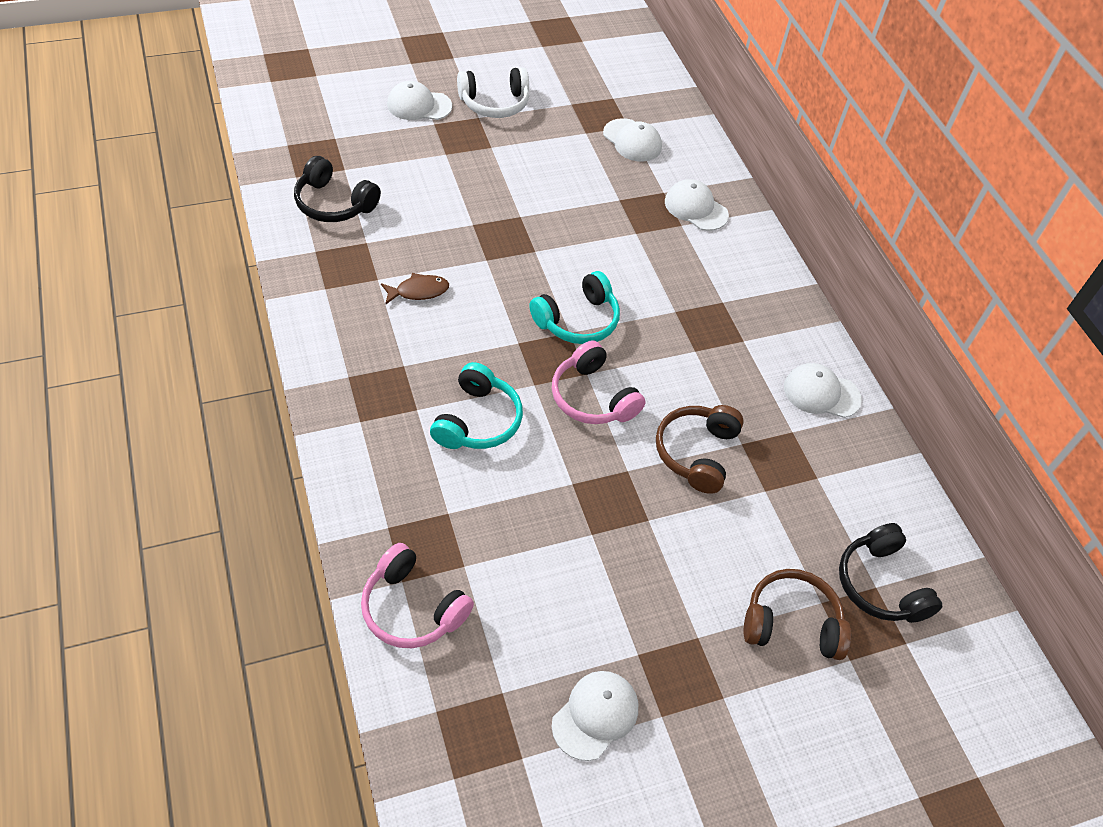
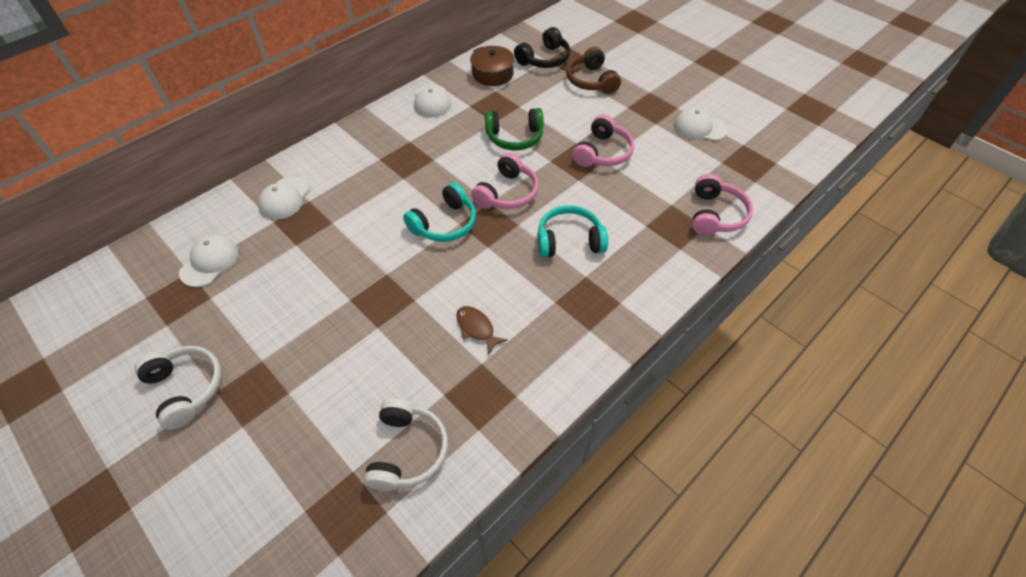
camera: 110 degrees left, 0 degrees up
(334, 203) = (407, 451): black headphones -> white headphones
(419, 105) = (214, 457): white cap -> none
(577, 320) = (444, 223): turquoise headphones -> turquoise headphones turned 105 degrees clockwise
(610, 541) = (602, 152): none -> pink headphones
(696, 453) = (515, 137): brown headphones -> green headphones
(862, 493) = (492, 74): none -> brown pot

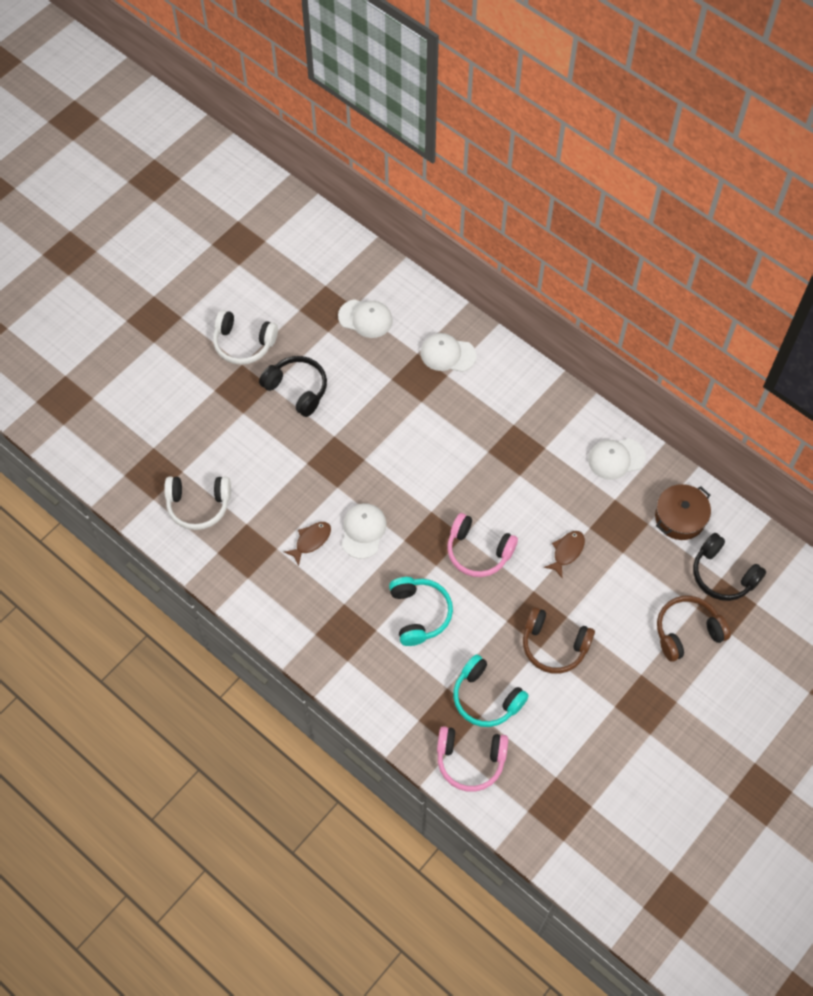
camera: 85 degrees right, 10 degrees up
(186, 388) = (243, 343): white headphones -> white headphones turned 60 degrees clockwise
(276, 332) = (297, 389): none -> black headphones
(444, 223) = (430, 498): turquoise headphones -> turquoise headphones (486, 698)
(515, 137) = (567, 552): green headphones -> brown fish
(602, 152) = (554, 645): pink headphones -> brown headphones
(699, 128) = (614, 757): white cap -> white cap (363, 531)

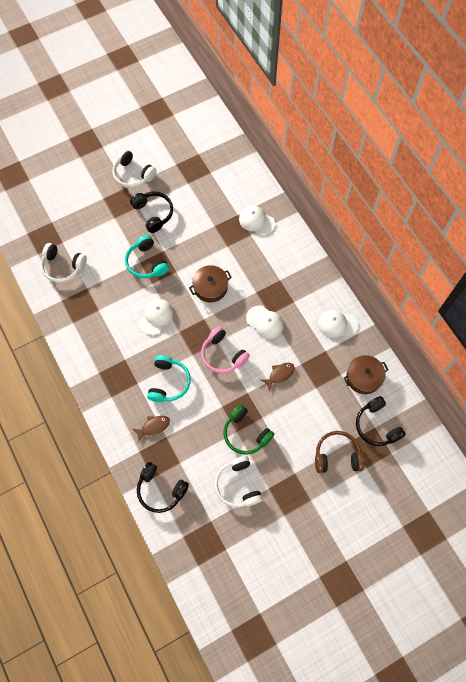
camera: 20 degrees right, 5 degrees up
(311, 541) = (121, 312): brown fish -> brown fish (153, 427)
(365, 318) = (214, 182): white cap -> white cap (264, 322)
(422, 465) = (210, 287): none -> brown pot
(470, 760) = (161, 489): pink headphones -> black headphones
(486, 698) = (188, 452): turquoise headphones -> turquoise headphones (146, 262)
(554, 645) = (246, 433): brown headphones -> green headphones
(572, 716) = (238, 485): none -> white headphones

